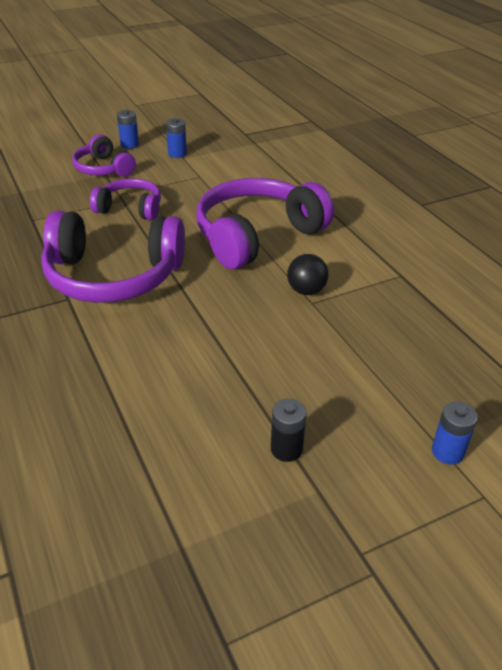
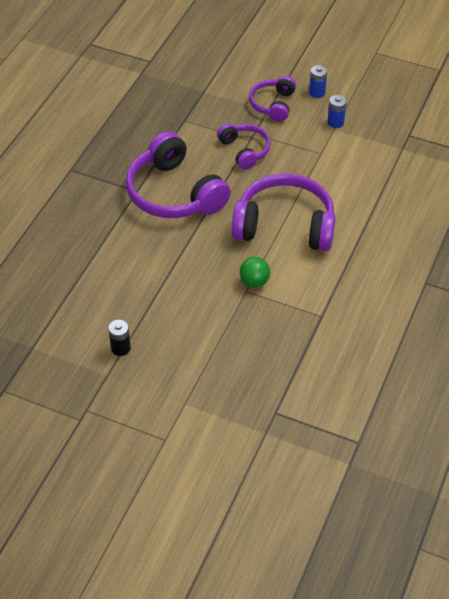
camera: 50 degrees right, 10 degrees up
(306, 291) = (254, 281): black ball -> green ball
(447, 452) = (181, 411): blue battery -> none

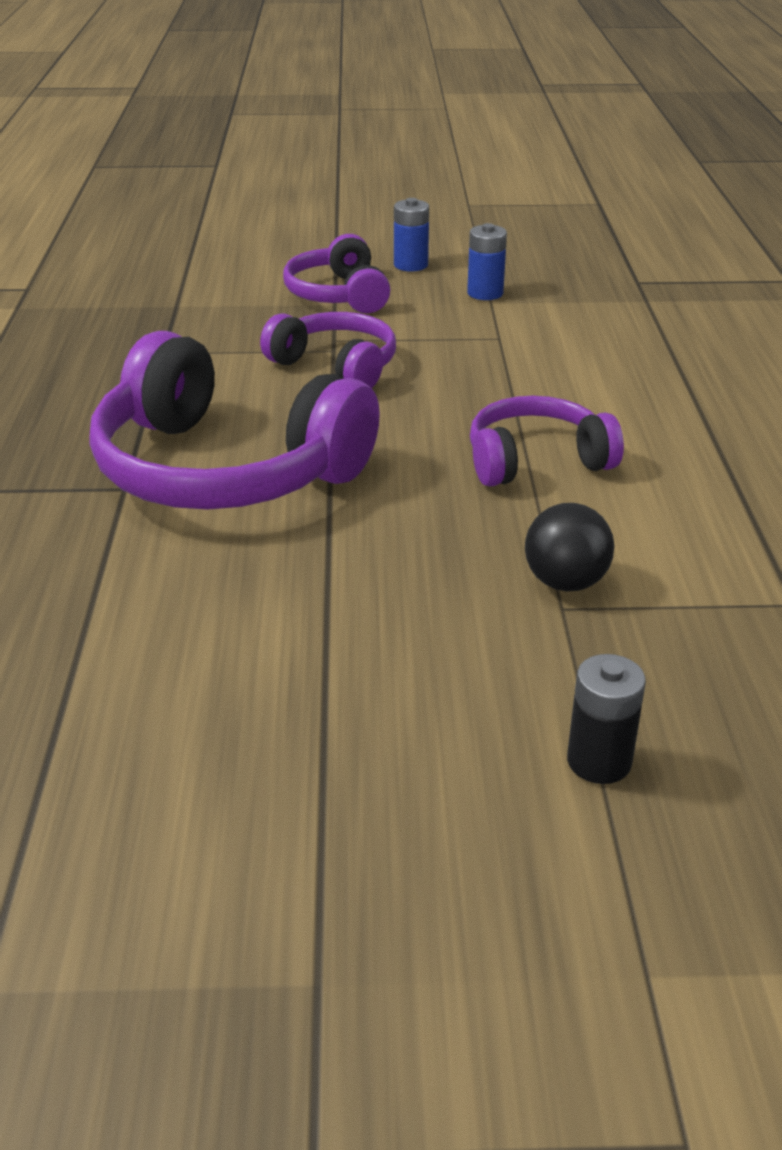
camera: 25 degrees left, 15 degrees down
(120, 348) = (311, 875): black battery -> black battery (599, 761)
(254, 281) = (565, 582): green ball -> black ball
(285, 225) = (536, 461): purple headphones -> purple headphones, size x0.55

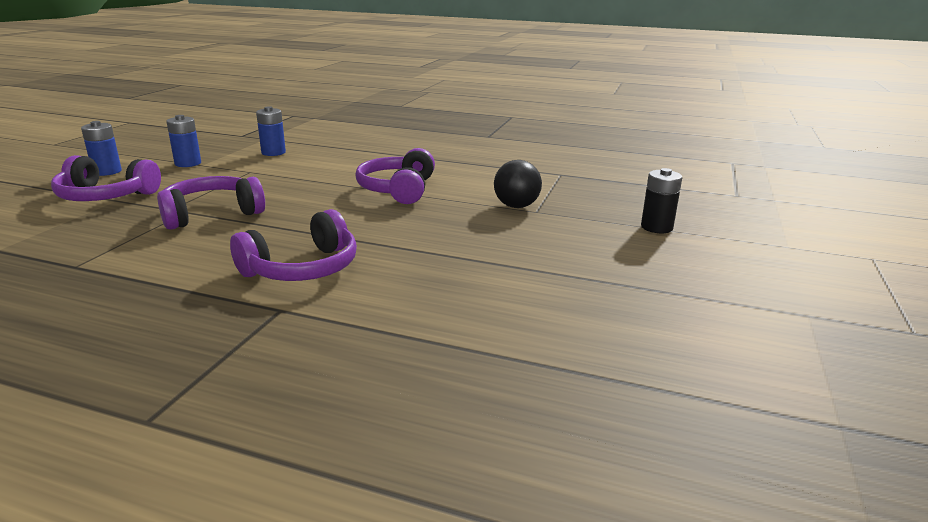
camera: 70 degrees left, 10 degrees down
(225, 469) = (302, 268): purple headphones -> purple headphones, size x0.55
(590, 326) = (273, 152): none -> blue battery

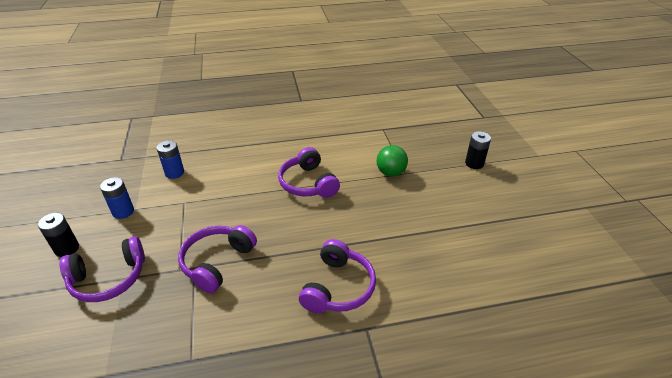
camera: 30 degrees left, 15 degrees up
(107, 171) = (67, 249): blue battery -> black battery
(516, 206) = (390, 172): black ball -> green ball

